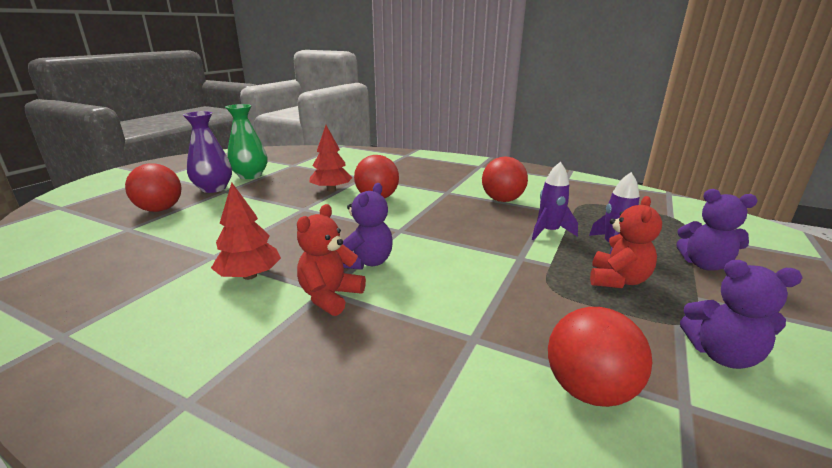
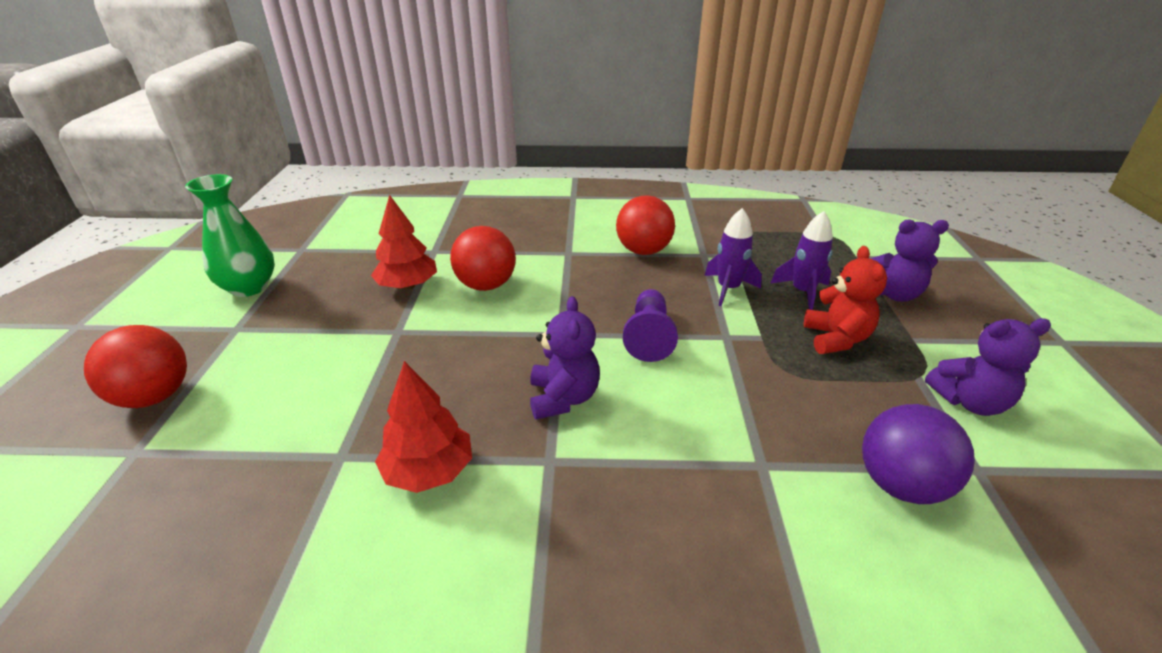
camera: 25 degrees left, 10 degrees up
(213, 188) = (209, 329): purple vase -> none
(330, 296) = (564, 466): red teddy bear -> none
(459, 245) = (649, 337): none -> purple pawn
(588, 390) = (900, 485): red ball -> purple ball

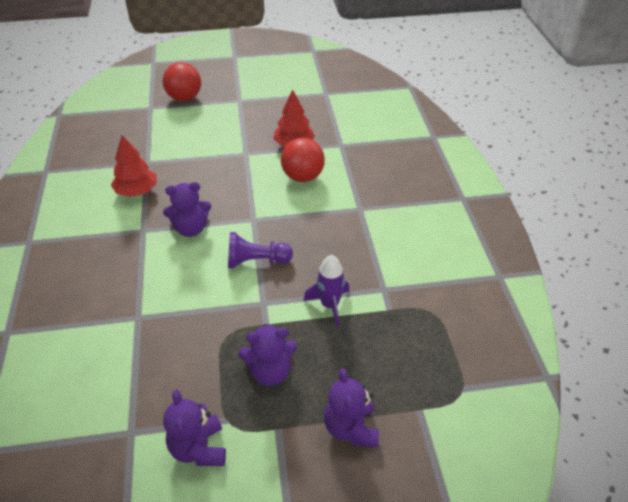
camera: 80 degrees right, 10 degrees up
(249, 287) = (278, 90): green vase -> none
(643, 251) = (377, 251): red ball -> none
(802, 292) = (336, 356): purple rocket -> none
(836, 339) = (270, 371): red teddy bear -> purple teddy bear
(900, 485) = (119, 384): purple ball -> none

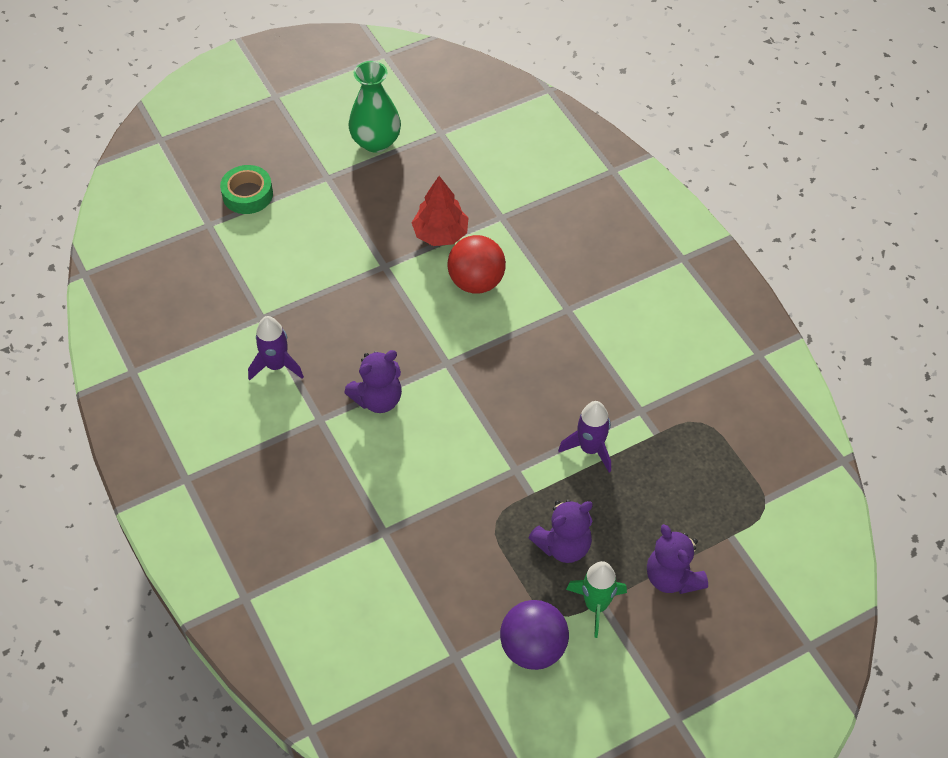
camera: 20 degrees left, 10 degrees up
(136, 191) = (276, 366): red tree -> purple rocket
(184, 98) = (247, 194): red ball -> green tape
(199, 448) = (533, 648): purple teddy bear -> purple ball
(256, 261) = (480, 419): purple pawn -> none
(272, 430) = (596, 605): none -> green rocket
(281, 89) = (376, 141): none -> green vase

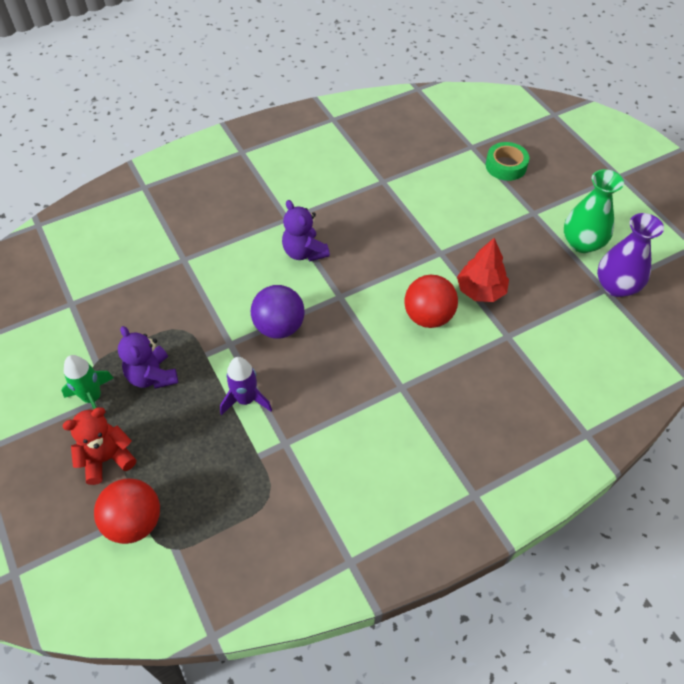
camera: 90 degrees right, 0 degrees up
(276, 366) = (337, 192): purple rocket -> none
(436, 123) = (616, 286): none -> purple vase
(533, 648) = (65, 353): purple ball -> purple ball (279, 327)
(672, 577) = (107, 458): purple teddy bear -> red teddy bear
(741, 540) = (134, 522): none -> red ball

